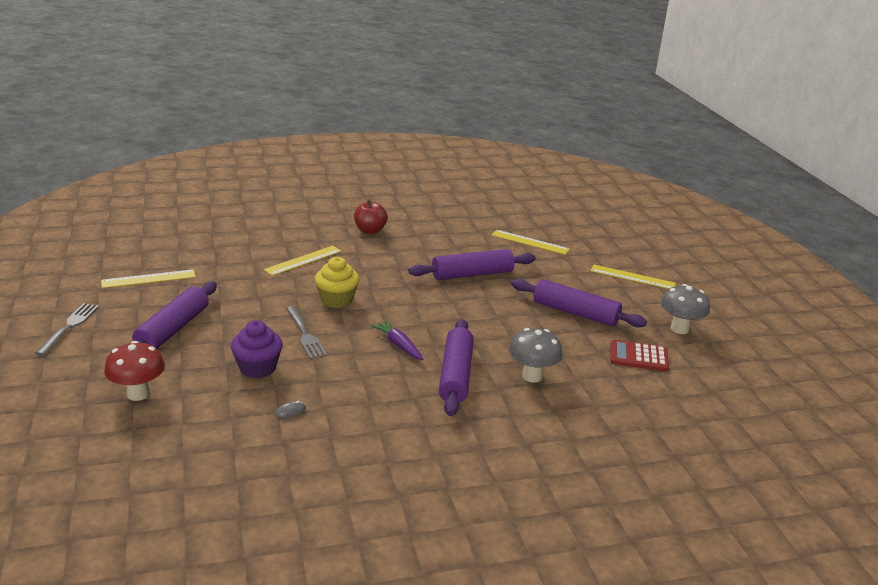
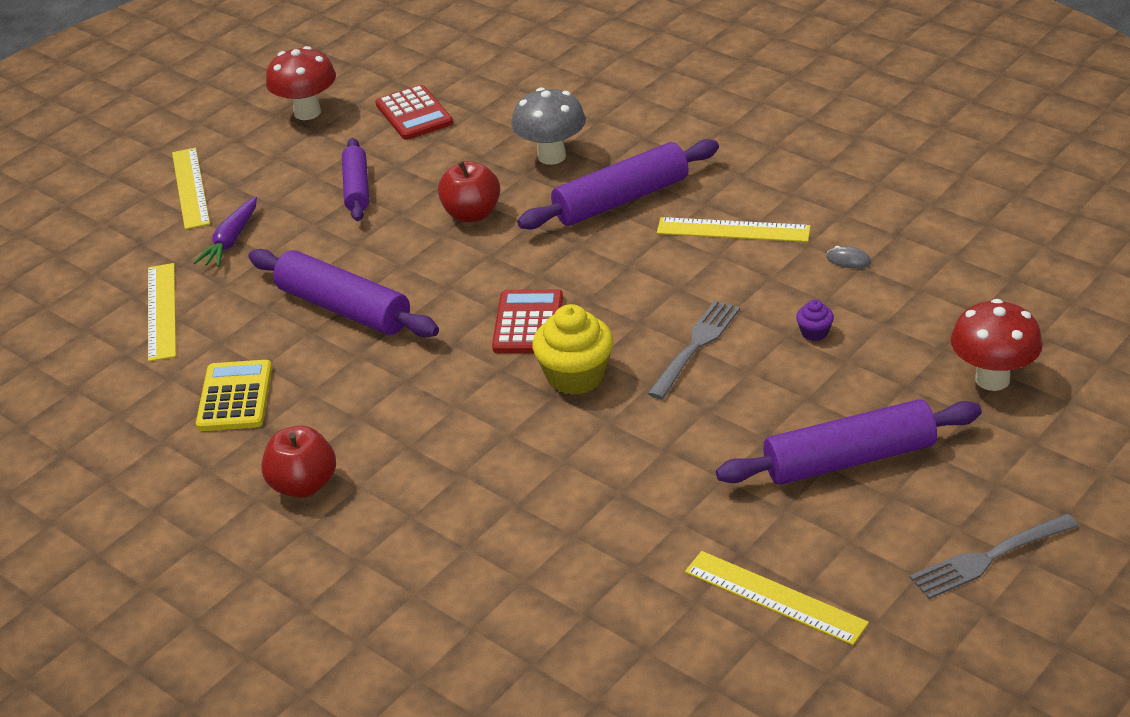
camera: 120 degrees left, 10 degrees up
(258, 368) = (814, 333): purple cupcake -> purple cupcake, size x0.47
(303, 260) = (501, 483): yellow ruler -> yellow ruler (733, 230)
(392, 306) = (528, 323): none -> red calculator
(399, 345) = (616, 266): purple carrot -> purple carrot (231, 241)
(445, 236) = (235, 397): none -> yellow calculator
(505, 330) = (472, 214): none -> red apple
(575, 313) = (356, 188): purple rolling pin -> purple rolling pin, size x0.63
(679, 329) = (307, 112): grey mushroom -> red mushroom

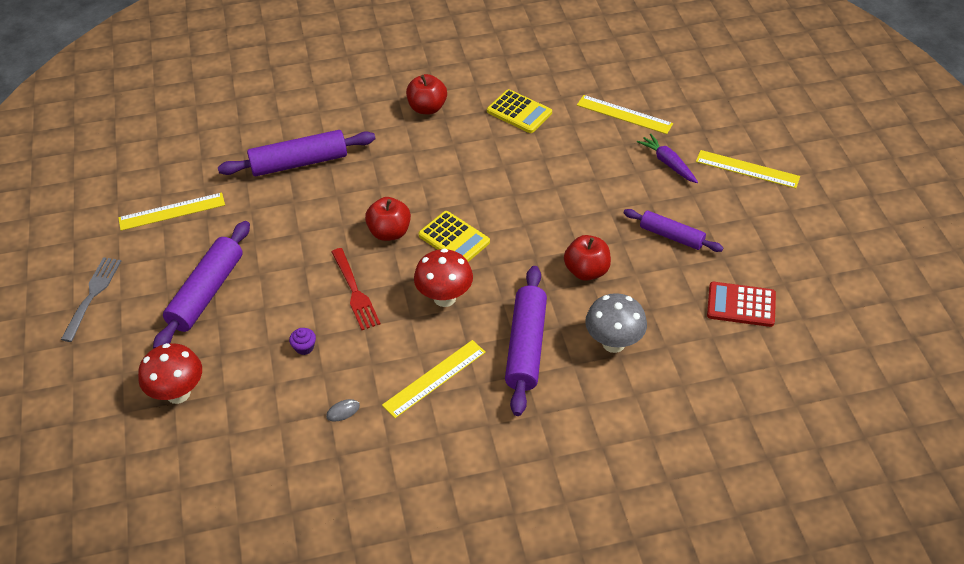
camera: 125 degrees right, 10 degrees up
(307, 112) = (795, 255): red mushroom -> red mushroom (444, 298)
(344, 308) = (550, 178): purple rolling pin -> purple rolling pin (299, 163)
(528, 323) = (454, 239): red calculator -> yellow calculator
(575, 376) = (389, 232): yellow cupcake -> red apple
(695, 347) = (354, 291): grey fork -> red fork

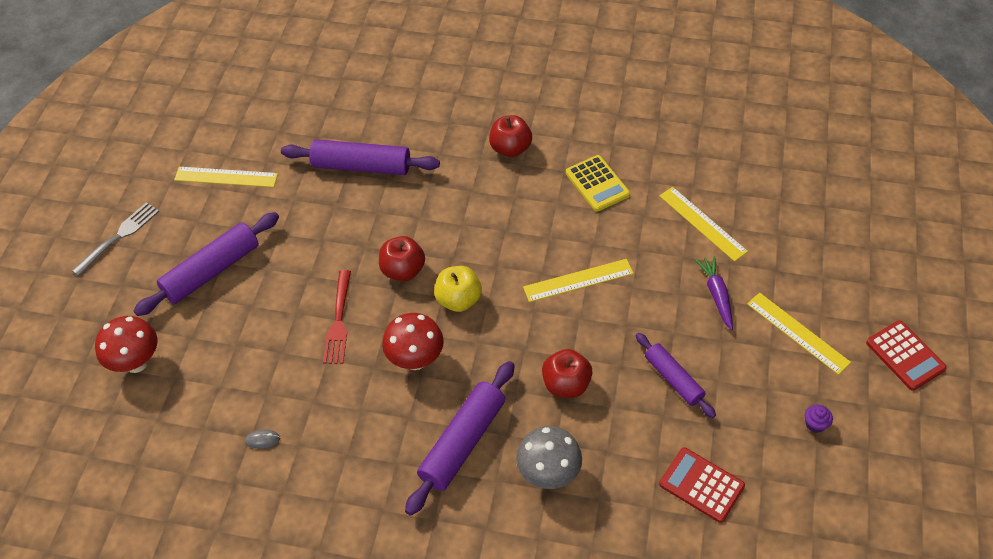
camera: 25 degrees right, 5 degrees up
(304, 347) = (264, 360): purple cupcake -> purple cupcake (815, 424)
(434, 378) = (360, 441): yellow ruler -> yellow ruler (578, 280)
(454, 239) = (458, 300): yellow calculator -> yellow apple
(836, 158) = (905, 355): none -> red calculator

